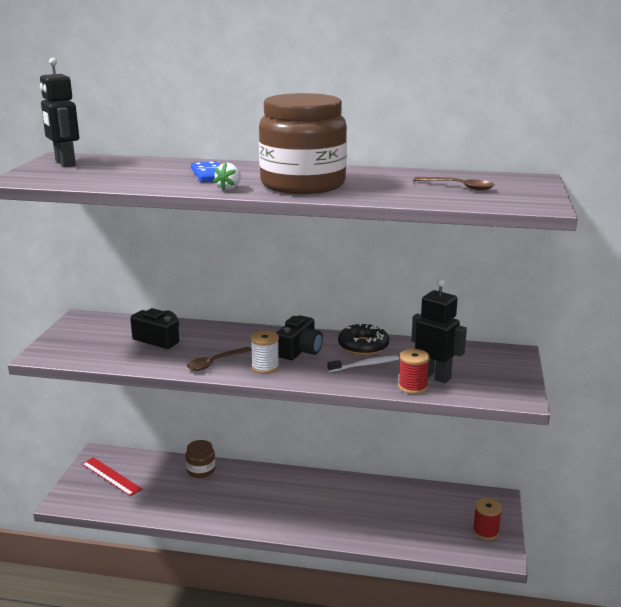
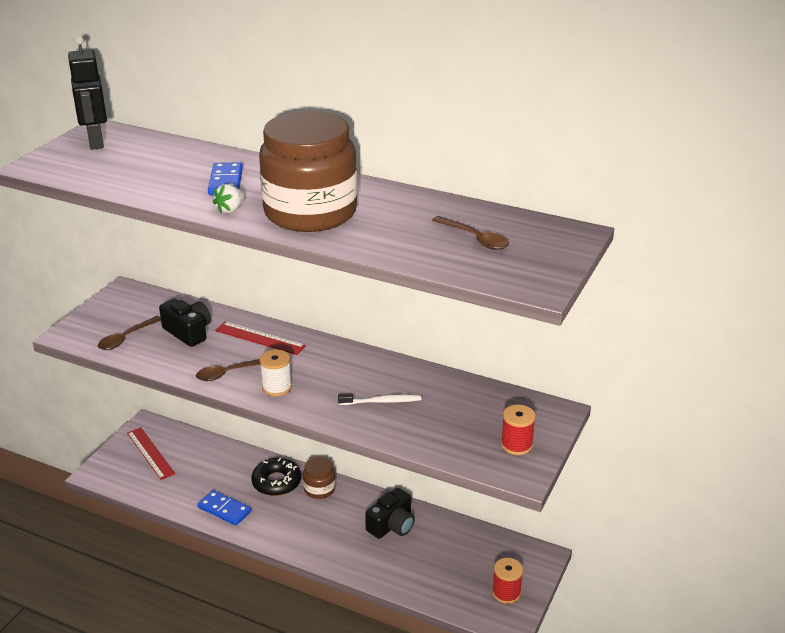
camera: 15 degrees right, 10 degrees up
(101, 350) = (126, 338): none -> brown spoon
(201, 470) = (241, 462): brown jar -> brown jar (319, 489)
(202, 510) = (224, 509): none -> blue domino
(228, 336) = (260, 338): none -> red ruler
(300, 351) = (324, 370): black camera -> black camera (392, 525)
(363, 346) = (394, 375): black donut -> black donut (276, 482)
(412, 387) = (415, 440): red spool -> red spool (516, 445)
(434, 376) = (447, 429): black robot -> none

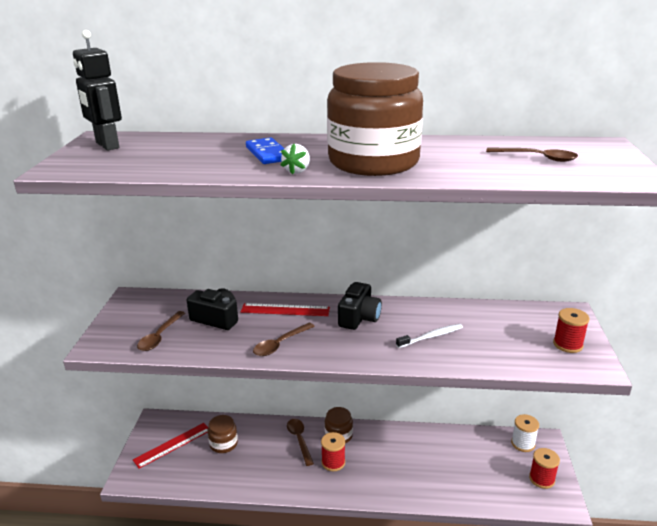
camera: 20 degrees left, 5 degrees down
(150, 453) = (172, 445): red ruler -> red ruler turned 75 degrees counterclockwise
(199, 465) = (223, 444): none -> brown jar
(224, 509) = (268, 477): blue domino -> none
(276, 482) = (299, 440): black donut -> brown spoon
(277, 387) = (332, 346): white spool -> white spool (523, 443)
(297, 514) = (333, 462): none -> red spool
(392, 525) = (416, 449): black camera -> black camera (359, 317)

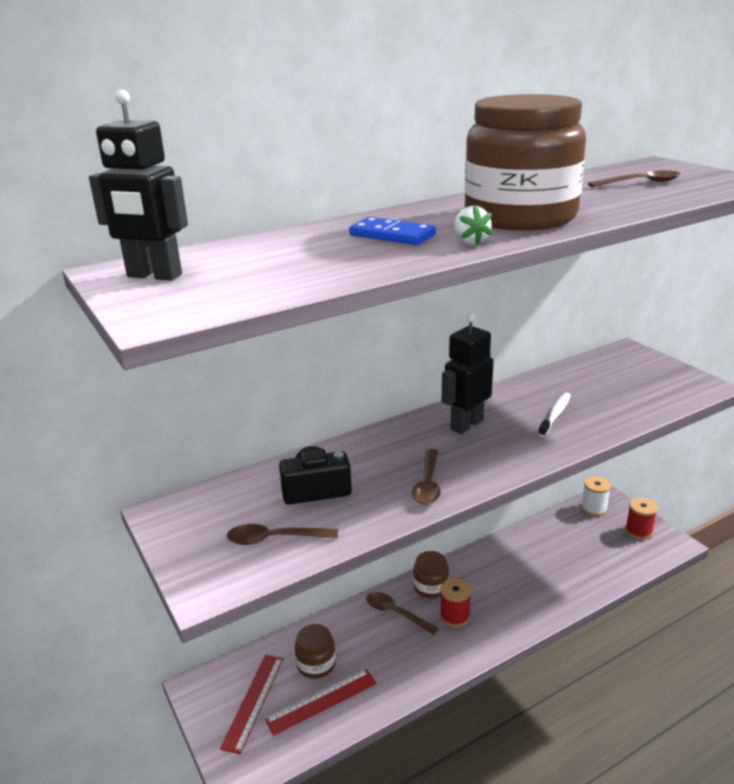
camera: 35 degrees left, 0 degrees up
(160, 336) = (275, 539): brown spoon -> brown spoon turned 105 degrees clockwise
(285, 310) = (380, 448): red ruler -> red ruler (322, 701)
(359, 317) = (466, 425): black camera -> black robot
(567, 344) = (664, 377): red spool -> none

